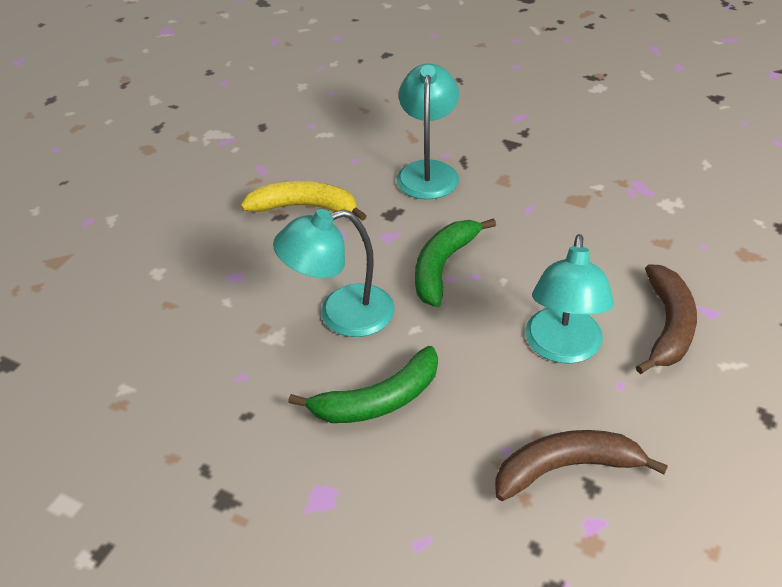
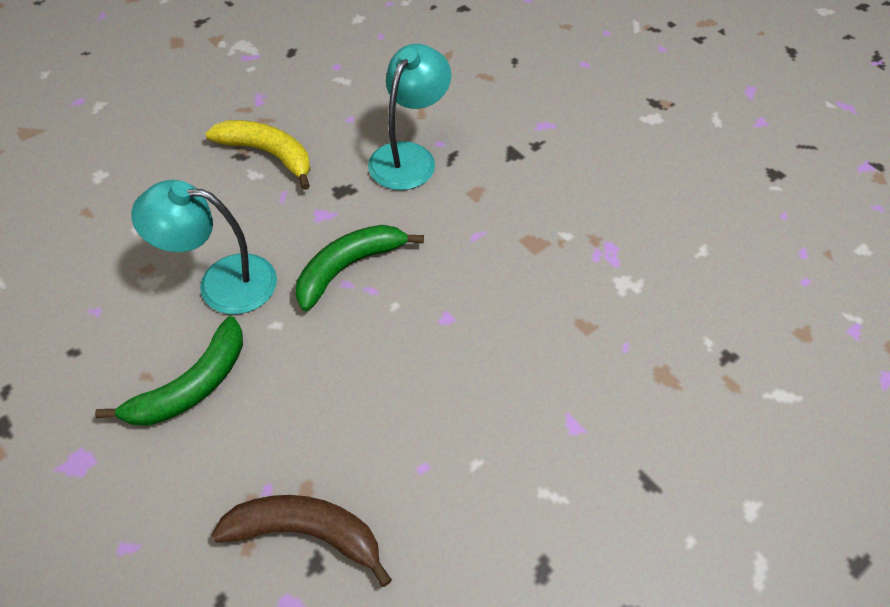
camera: 20 degrees right, 10 degrees up
(378, 400) = (192, 385): green banana -> green banana turned 45 degrees counterclockwise
(562, 348) = (396, 403): turquoise lamp -> none
(668, 326) = (519, 423): brown banana -> none

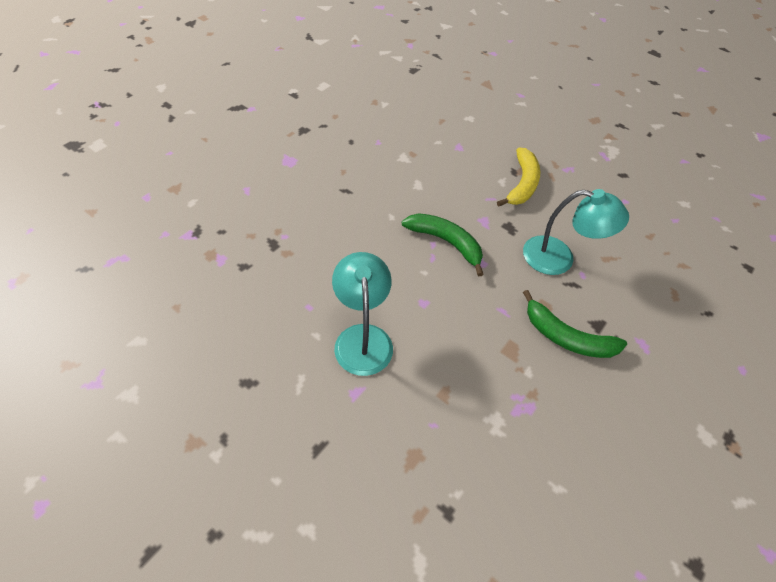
camera: 75 degrees right, 0 degrees up
(192, 385) = (341, 190): green banana -> green banana (567, 337)
(222, 282) = (413, 186): turquoise lamp -> turquoise lamp (362, 338)
(306, 533) = (261, 258): brown banana -> none

